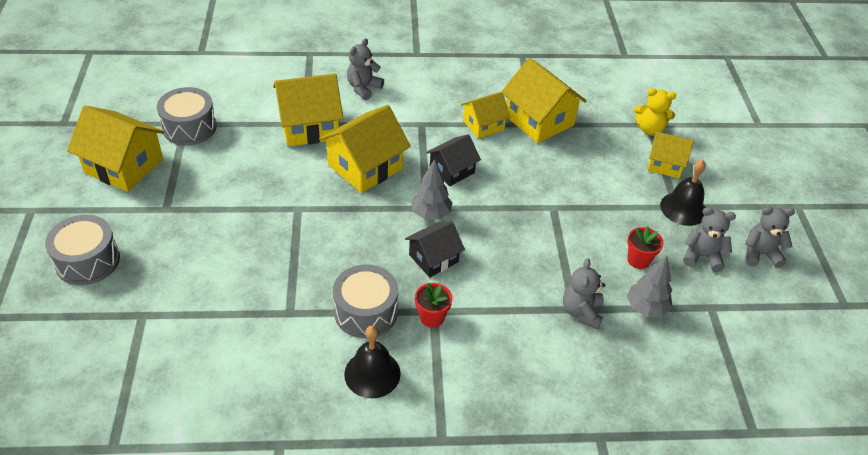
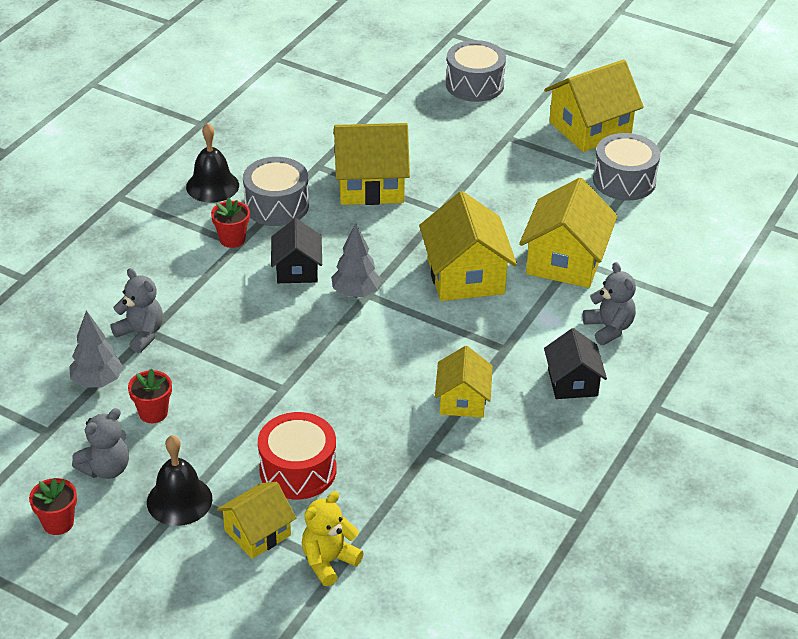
camera: 125 degrees right, 5 degrees down
(452, 170) = (406, 337): black house -> black house (572, 382)
(539, 120) = (432, 457): yellow house -> yellow house (370, 185)
(607, 169) = (298, 470): none -> red drum
(760, 254) = (58, 523): grey teddy bear -> red flower pot

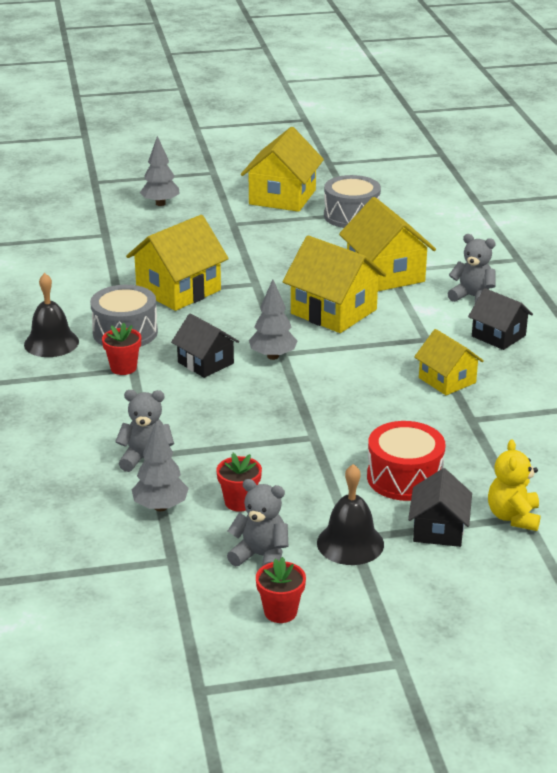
camera: 40 degrees left, 10 degrees down
(106, 468) = (261, 556): grey teddy bear -> grey teddy bear turned 75 degrees counterclockwise
(257, 533) = (438, 529): yellow house -> black house
(474, 84) = (160, 203): grey drum -> grey tree

